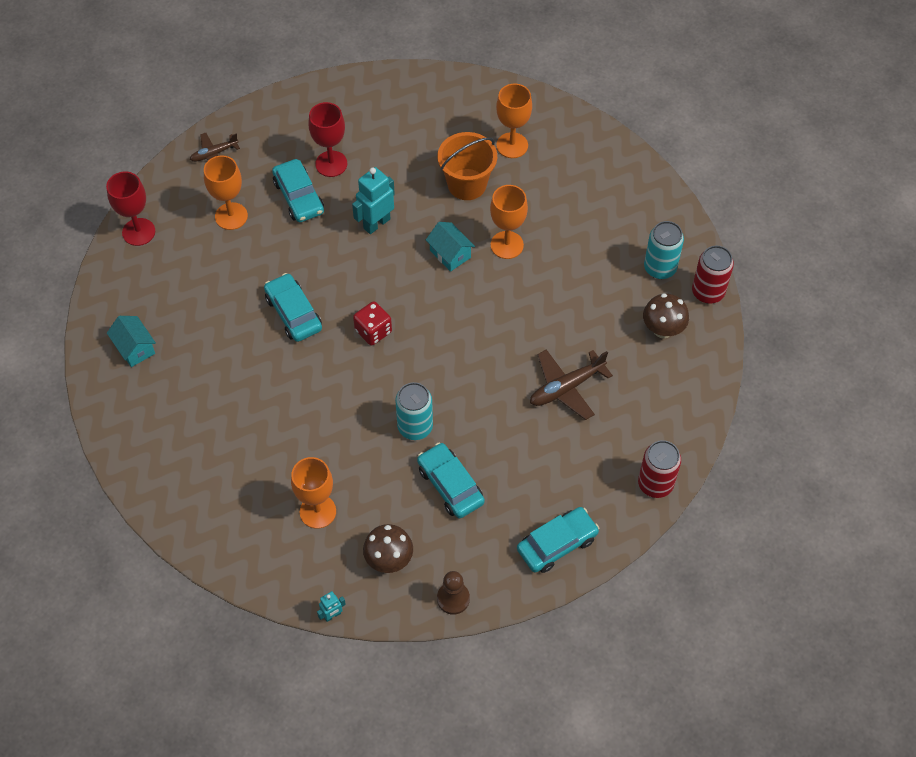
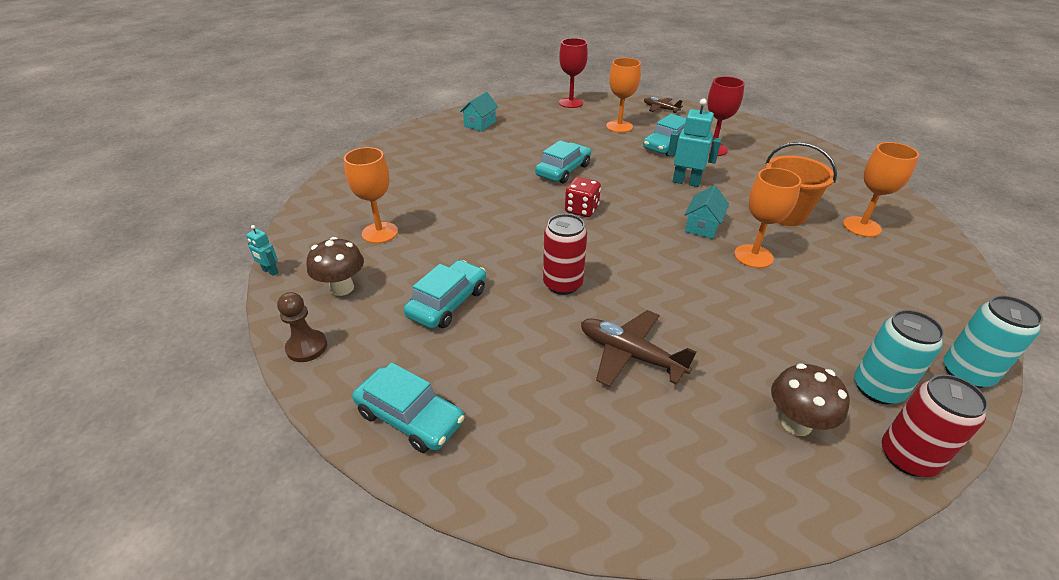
camera: 65 degrees right, 20 degrees down
(415, 427) = (501, 260): turquoise can -> turquoise can (966, 373)
(655, 484) = (556, 501): red can -> red can (562, 284)

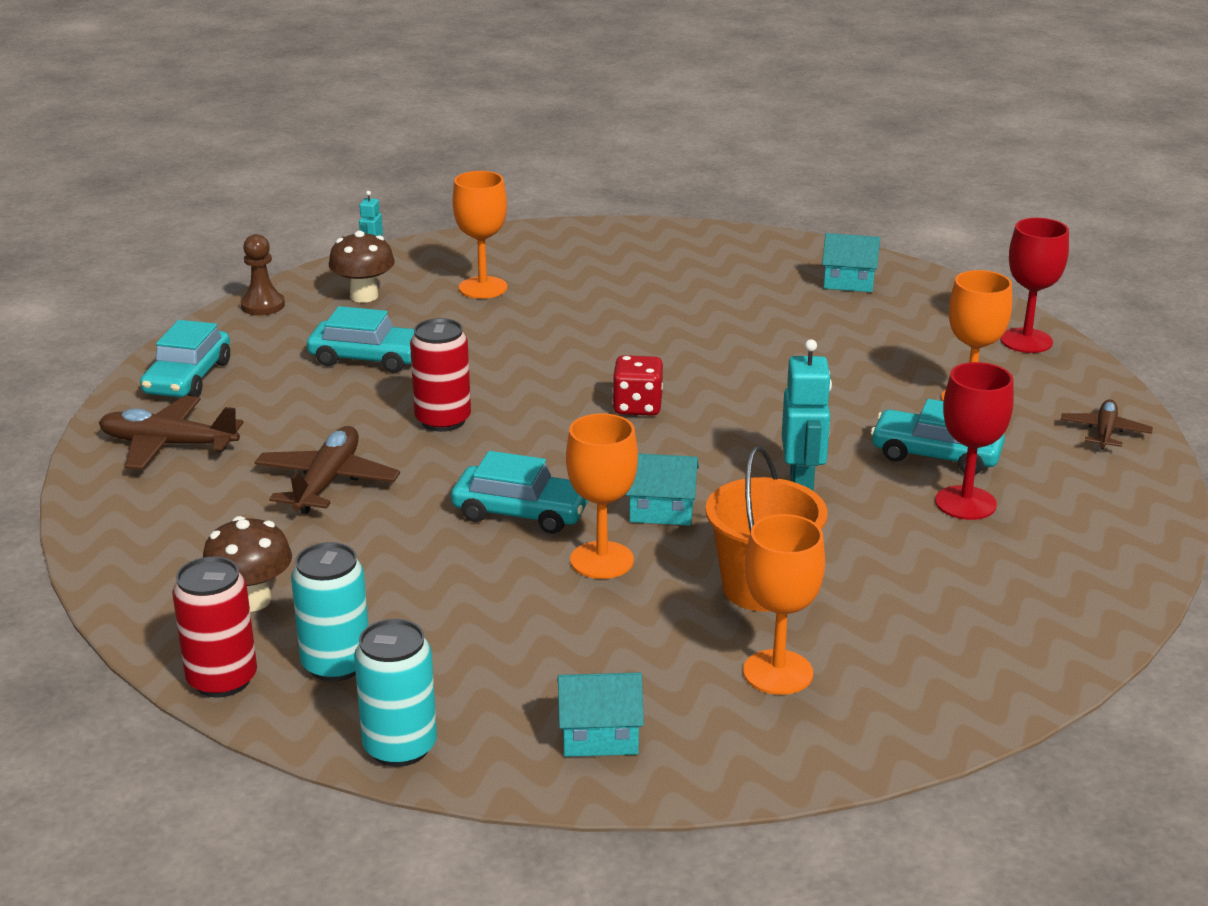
camera: 70 degrees right, 10 degrees down
(531, 448) = (168, 445): none -> brown plane
(563, 170) = (749, 375): turquoise car -> turquoise car (521, 512)
(932, 292) = (599, 736): none -> turquoise house

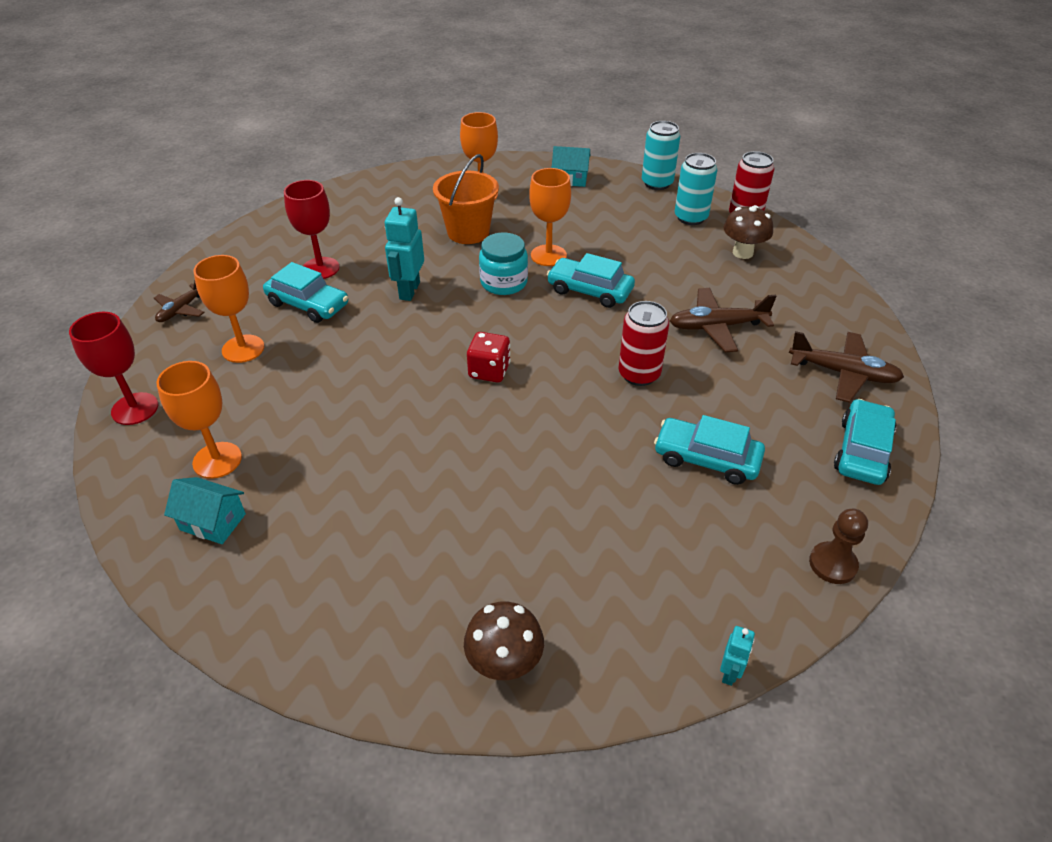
camera: 170 degrees left, 15 degrees up
(327, 482) = (717, 327): brown plane -> brown plane turned 60 degrees clockwise
(364, 296) = (725, 568): brown mushroom -> brown mushroom (504, 664)
(483, 288) = (596, 567): orange goblet -> orange goblet (217, 460)
(661, 511) = (503, 282): turquoise house -> turquoise jar

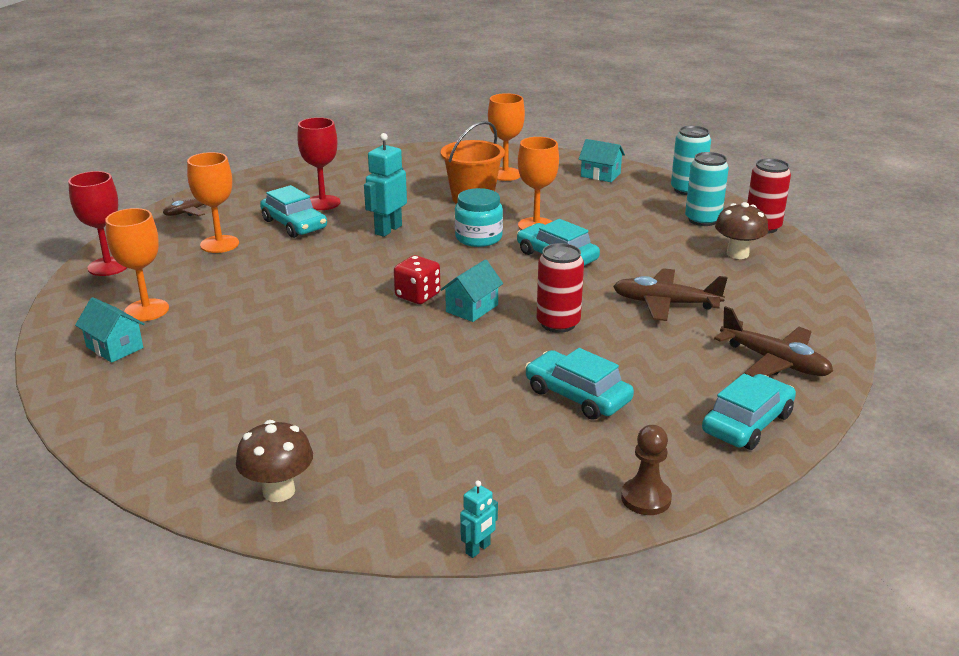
camera: 20 degrees right, 15 degrees down
(550, 374) = (472, 308): none -> turquoise house

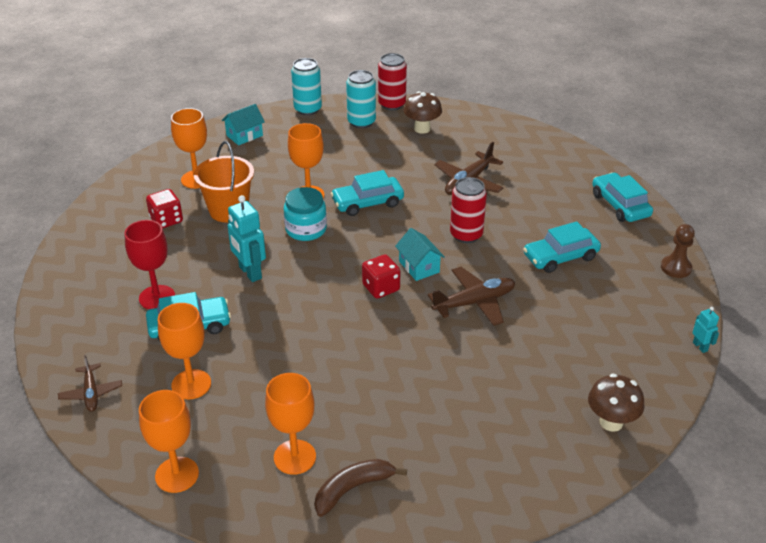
camera: 65 degrees left, 10 degrees up
(108, 266) = (177, 475): red goblet -> orange goblet
(114, 347) = (353, 489): turquoise house -> brown banana
(432, 179) = (166, 220): none -> red dice
(774, 362) = (562, 170): brown plane -> brown plane (474, 302)

